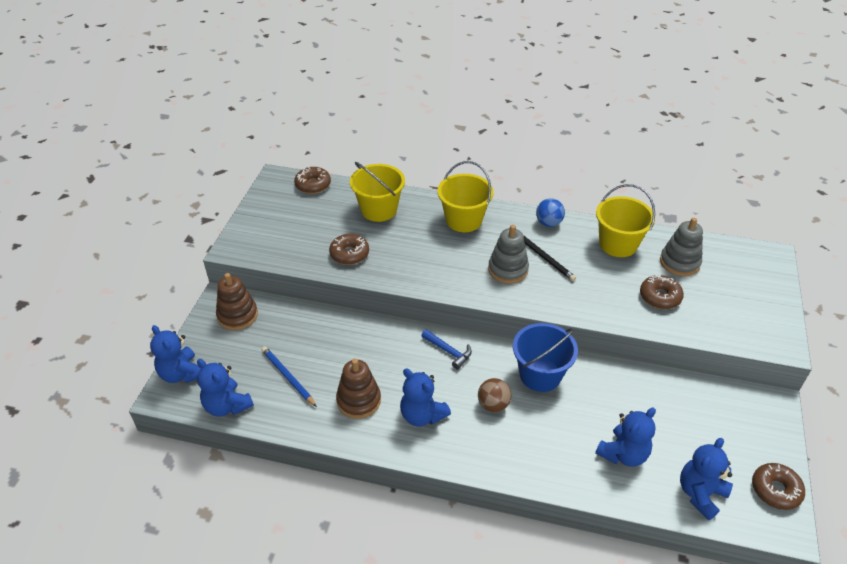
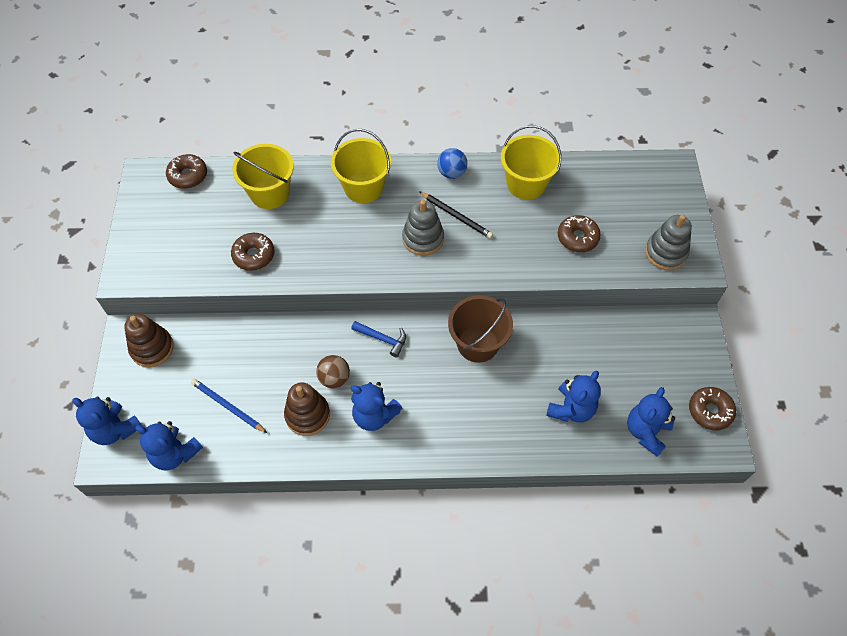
camera: 15 degrees left, 15 degrees up
(493, 405) = (440, 387): brown ball -> brown ball (334, 378)
(540, 374) = (477, 344): blue bucket -> brown bucket
(679, 262) = (589, 193): grey stacking toy -> grey stacking toy (665, 253)

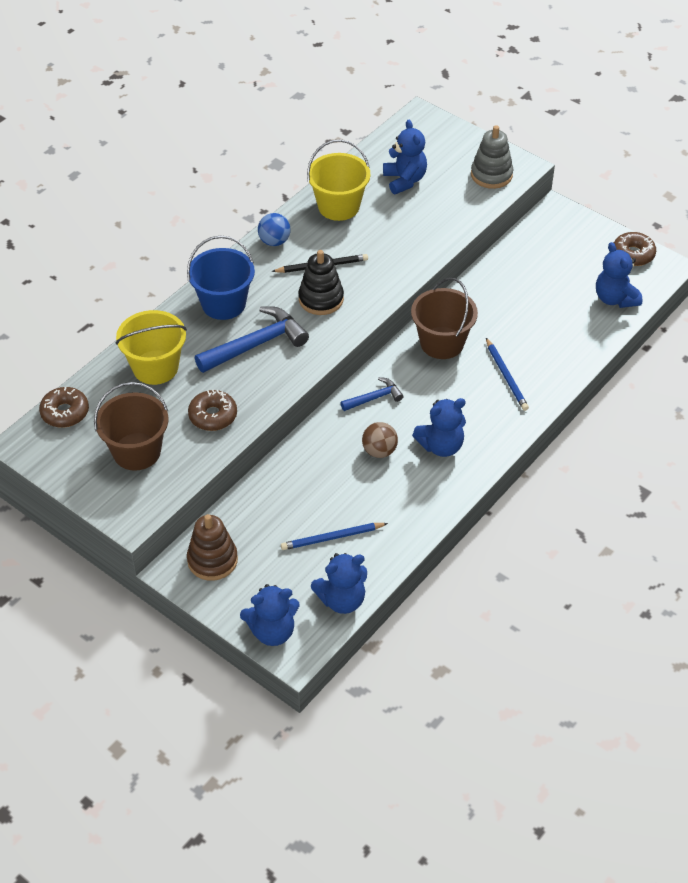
camera: 50 degrees left, 10 degrees down
(185, 237) = (137, 451): none -> brown bucket
(307, 415) = (396, 488): brown stacking toy -> none
(343, 232) = (256, 344): none -> blue hammer
(363, 187) = (223, 304): yellow bucket -> blue bucket
(423, 238) = (321, 299): grey stacking toy -> black stacking toy
(485, 411) = (506, 376): none -> blue pencil
(571, 409) = (555, 326): blue teddy bear -> blue teddy bear (404, 180)
(577, 238) = (424, 211): brown donut -> none

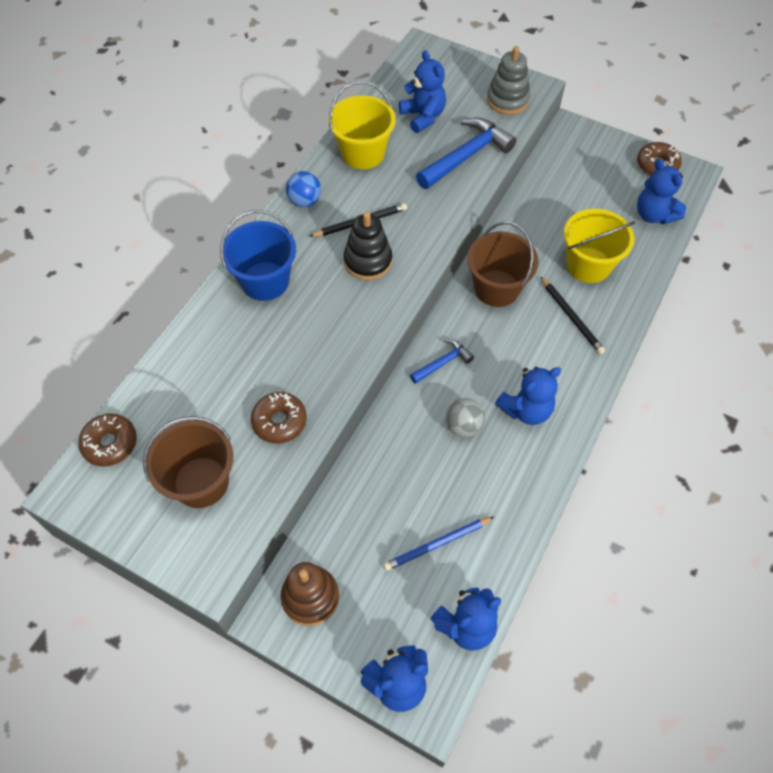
camera: 10 degrees left, 10 degrees up
(155, 367) = (204, 370): yellow bucket -> yellow bucket (588, 265)
(256, 344) = (310, 325): blue hammer -> blue hammer (466, 156)
(379, 451) = (463, 426): brown ball -> grey ball
(506, 376) = (571, 317): blue pencil -> black pencil

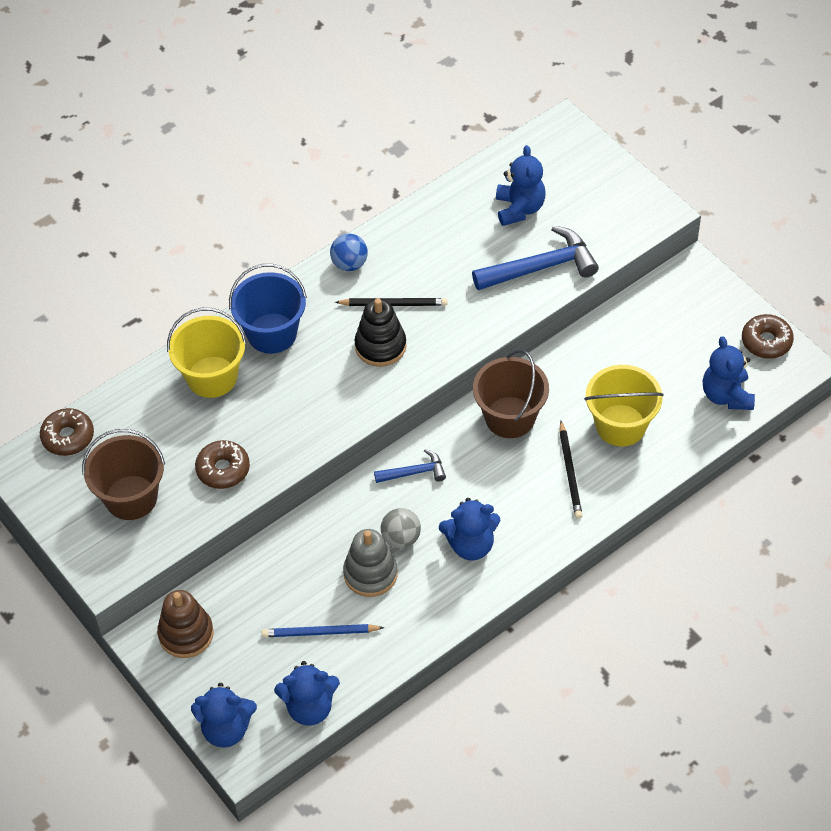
camera: 25 degrees right, 5 degrees down
(363, 153) = (434, 230): yellow bucket -> yellow bucket (212, 377)
(507, 100) = (622, 217): grey stacking toy -> grey stacking toy (370, 573)

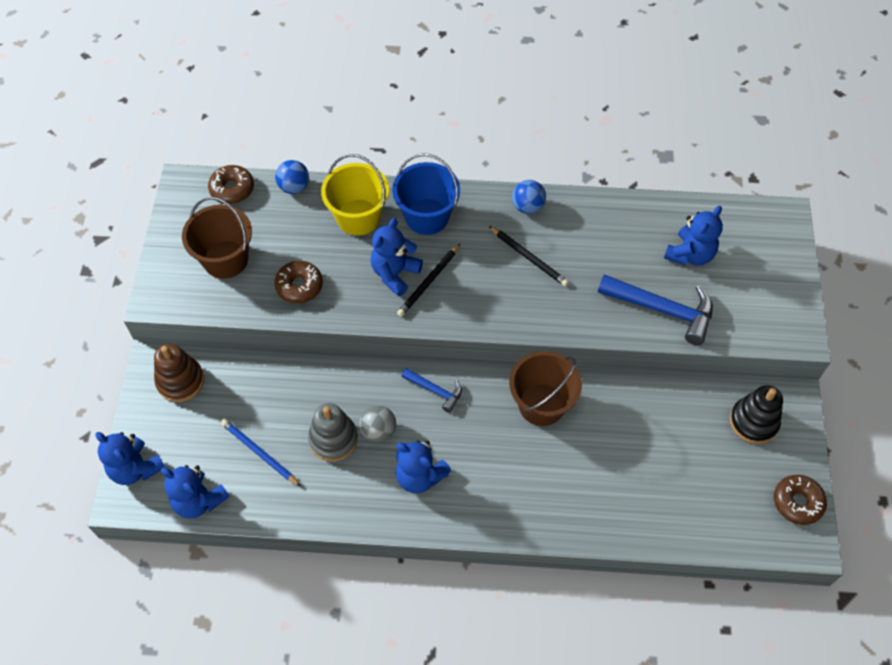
camera: 40 degrees right, 5 degrees up
(124, 394) = (294, 187): none -> blue ball
(380, 346) = (489, 281): black stacking toy -> black stacking toy (753, 422)
(570, 472) = (543, 481): black pencil -> black pencil (429, 282)
(620, 425) = (616, 476): yellow bucket -> none
(726, 395) = (722, 519): blue teddy bear -> blue teddy bear (395, 273)

